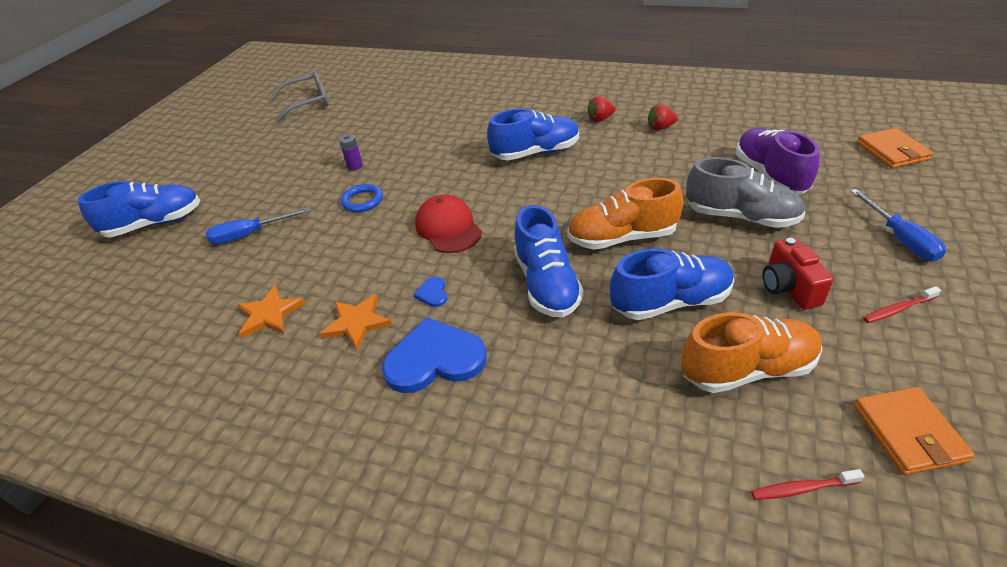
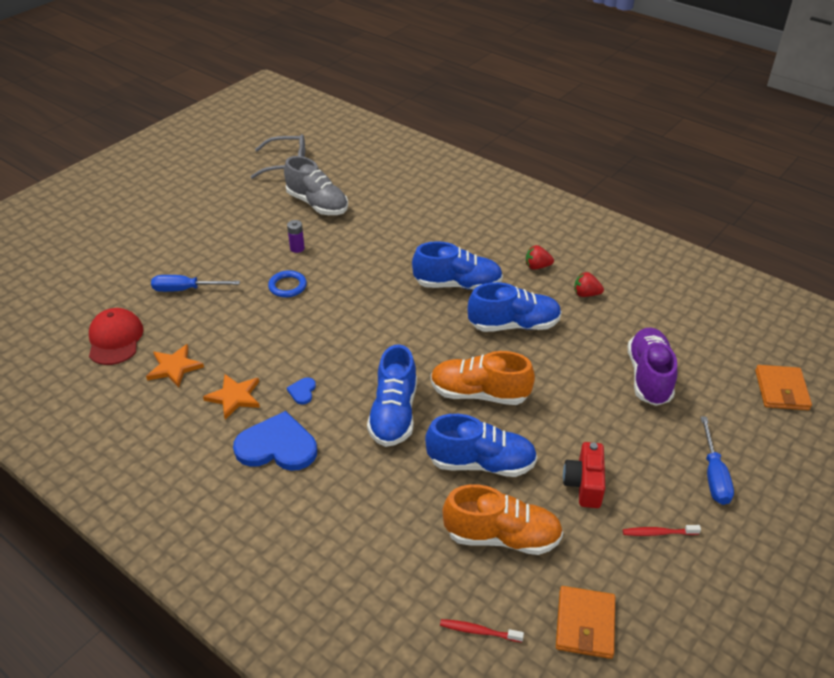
camera: 15 degrees right, 0 degrees up
(154, 224) = (117, 254): blue shoe -> blue shoe (514, 325)
(448, 228) = (344, 336): red cap -> red cap (115, 339)
(741, 217) = (592, 408): grey shoe -> grey shoe (317, 204)

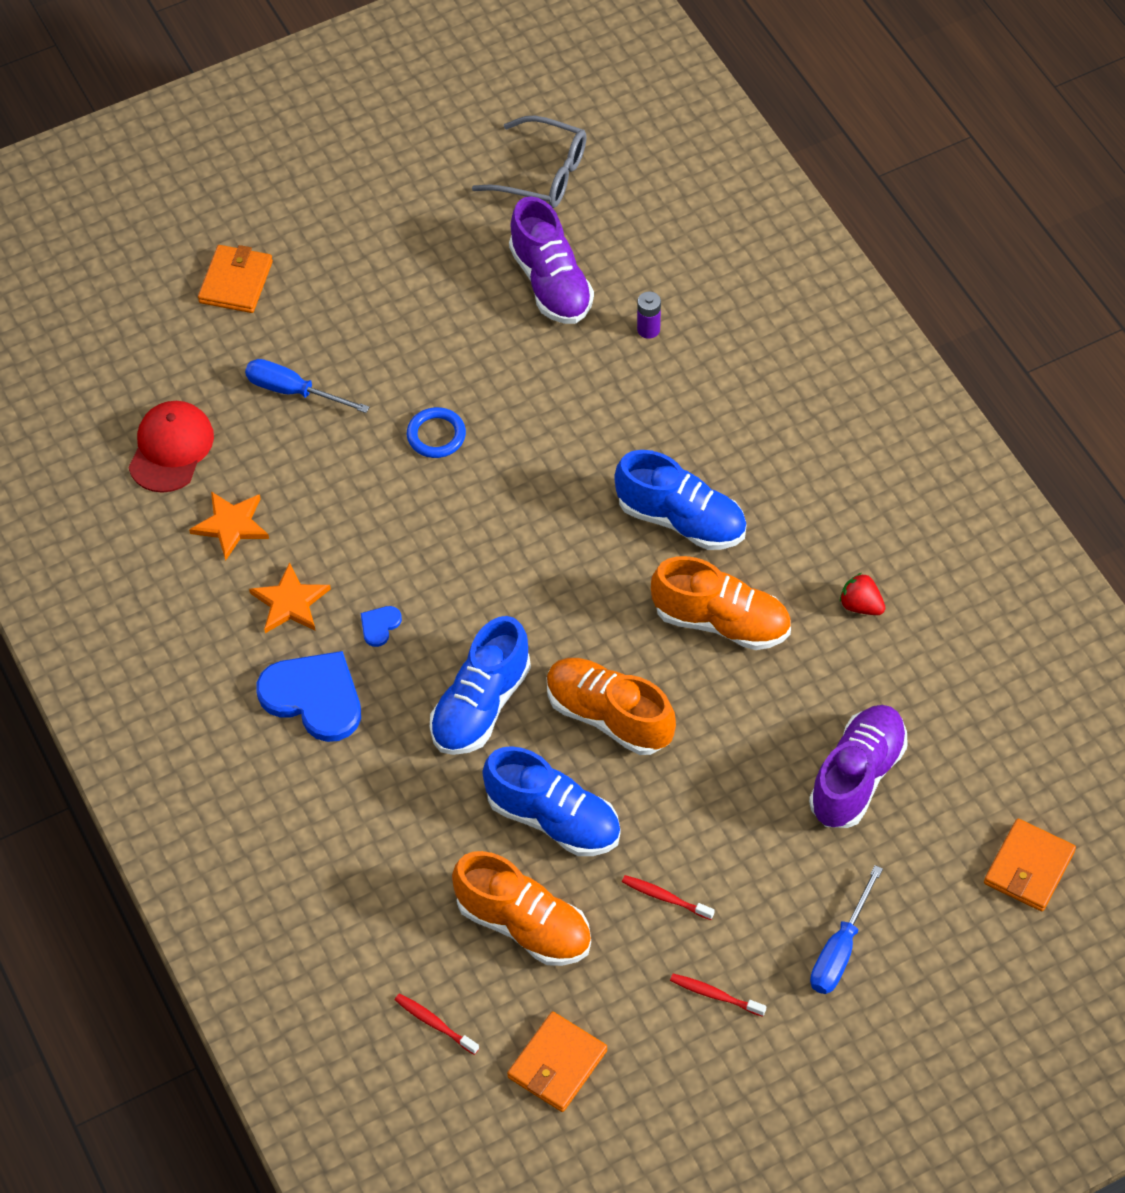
camera: 25 degrees right, 15 degrees up
(126, 249) = (236, 282): none -> orange wallet
(297, 248) = (481, 365): purple battery -> purple battery (648, 329)
(317, 204) = (551, 283): grey shoe -> purple shoe
(514, 325) = (721, 621): blue shoe -> orange shoe
(537, 266) = (820, 528): red strawberry -> none
(584, 484) = (665, 897): red camera -> red toothbrush

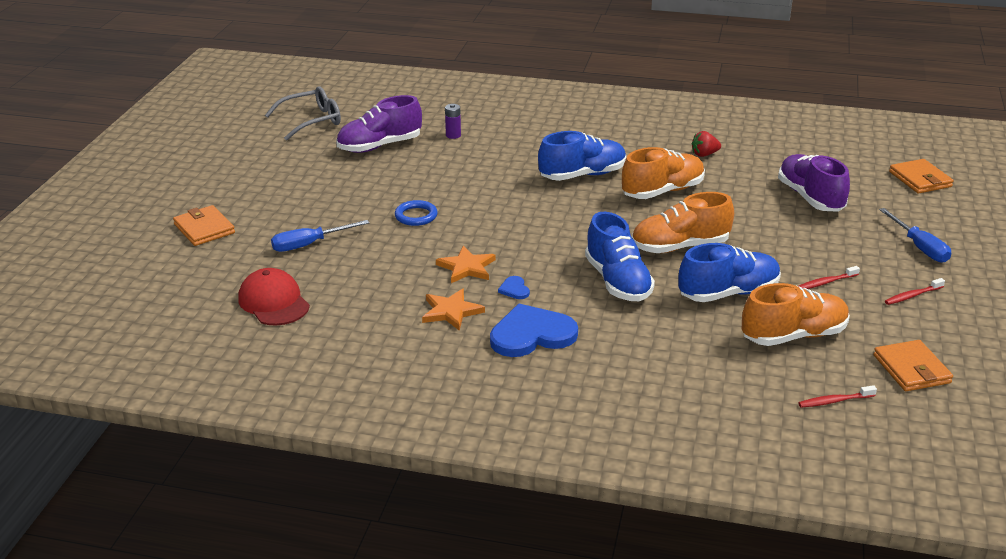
camera: 50 degrees left, 25 degrees down
(231, 525) = (364, 306): orange star -> orange star (467, 267)
(551, 283) = (379, 146): purple shoe -> purple shoe turned 135 degrees clockwise

